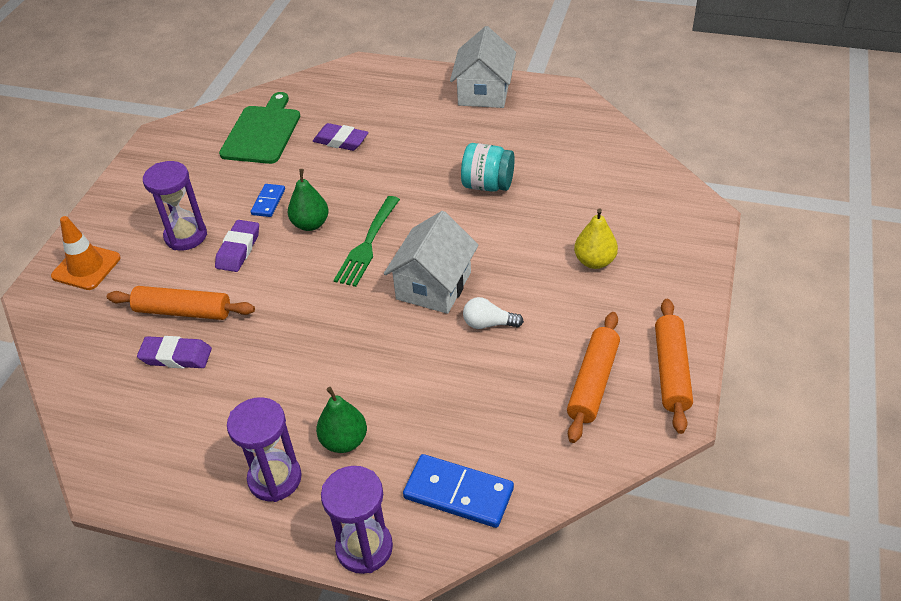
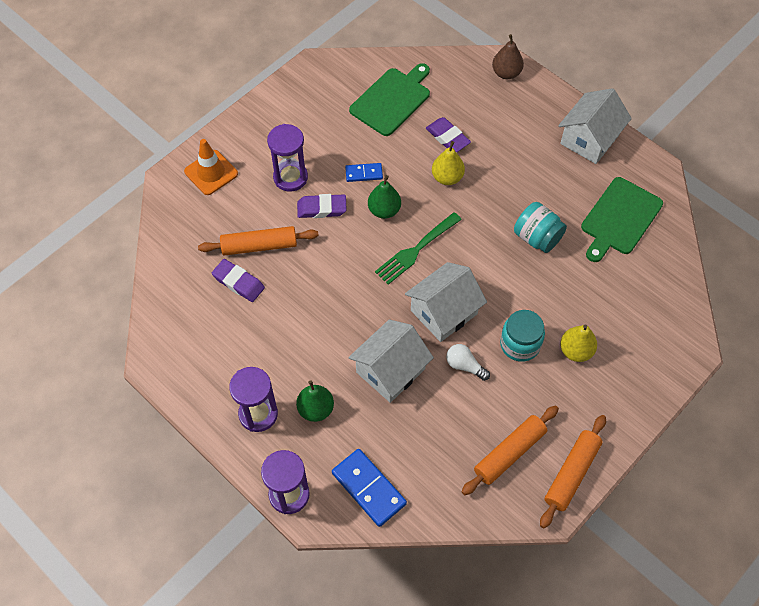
camera: 25 degrees right, 15 degrees up
(183, 311) = (259, 246): orange rolling pin -> orange rolling pin turned 45 degrees counterclockwise
(238, 249) = (322, 208): purple eraser -> purple eraser turned 45 degrees clockwise
(268, 202) = (364, 173): blue domino -> blue domino turned 45 degrees clockwise
(361, 172) = (447, 177): none -> yellow pear
(367, 72) = (506, 73): none -> brown pear
(409, 364) = (390, 370): none -> white house
(534, 280) = (520, 344): none -> turquoise jar
(557, 139) = (620, 218): none -> green cutting board

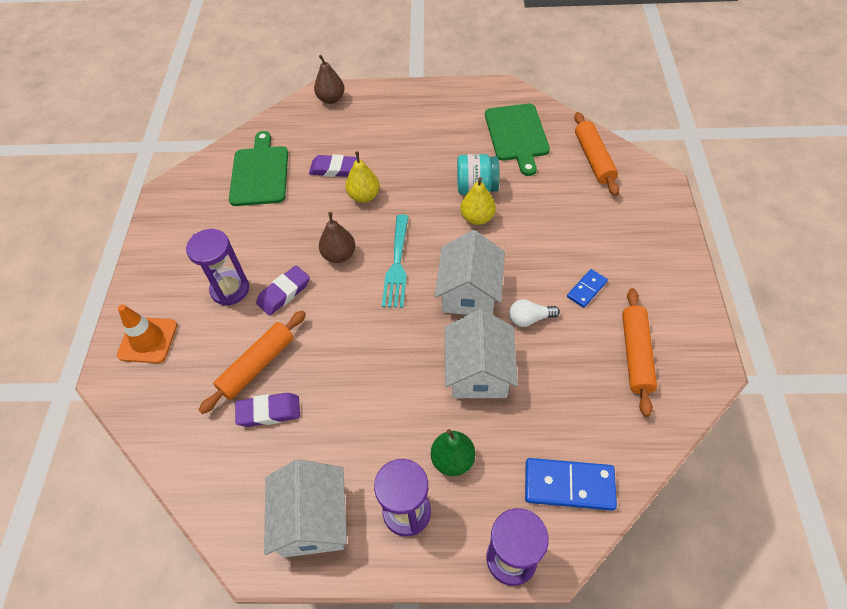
camera: 40 degrees left, 5 degrees down
(364, 173) = (292, 241): blue domino -> blue domino (587, 289)
(384, 210) = (339, 255): green pear -> brown pear
(416, 250) = (397, 264): green fork -> turquoise fork
(520, 344) = (550, 269): turquoise jar -> none
(571, 473) = (692, 329): orange rolling pin -> orange rolling pin (593, 159)
(575, 351) = (592, 242): yellow pear -> yellow pear (477, 218)
(589, 139) = (438, 101): white house -> white house (312, 520)

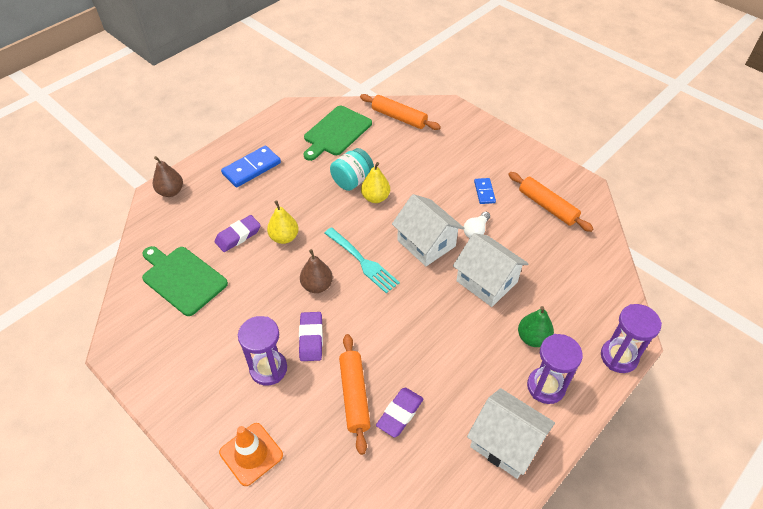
camera: 50 degrees left, 5 degrees down
(517, 135) = (336, 132): green cutting board -> green cutting board turned 90 degrees clockwise
(569, 485) = (598, 297): blue domino -> blue domino (251, 168)

